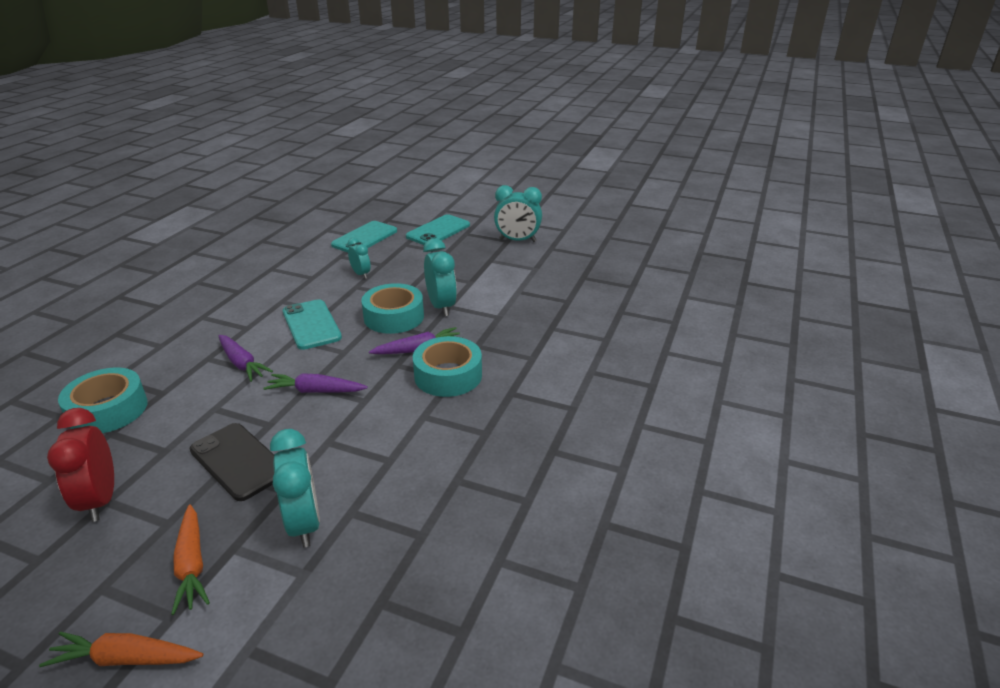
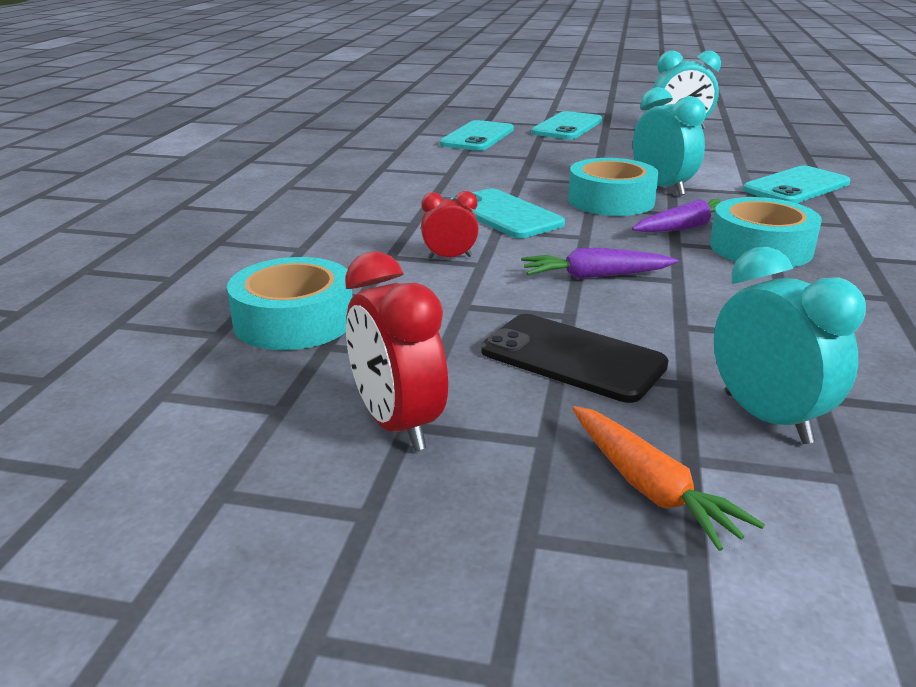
camera: 10 degrees left, 5 degrees down
(126, 659) = (690, 633): orange carrot -> none
(242, 363) = (449, 257): purple carrot -> red clock
(361, 274) = (514, 167): turquoise clock -> none
(537, 314) = (796, 186): none -> turquoise phone

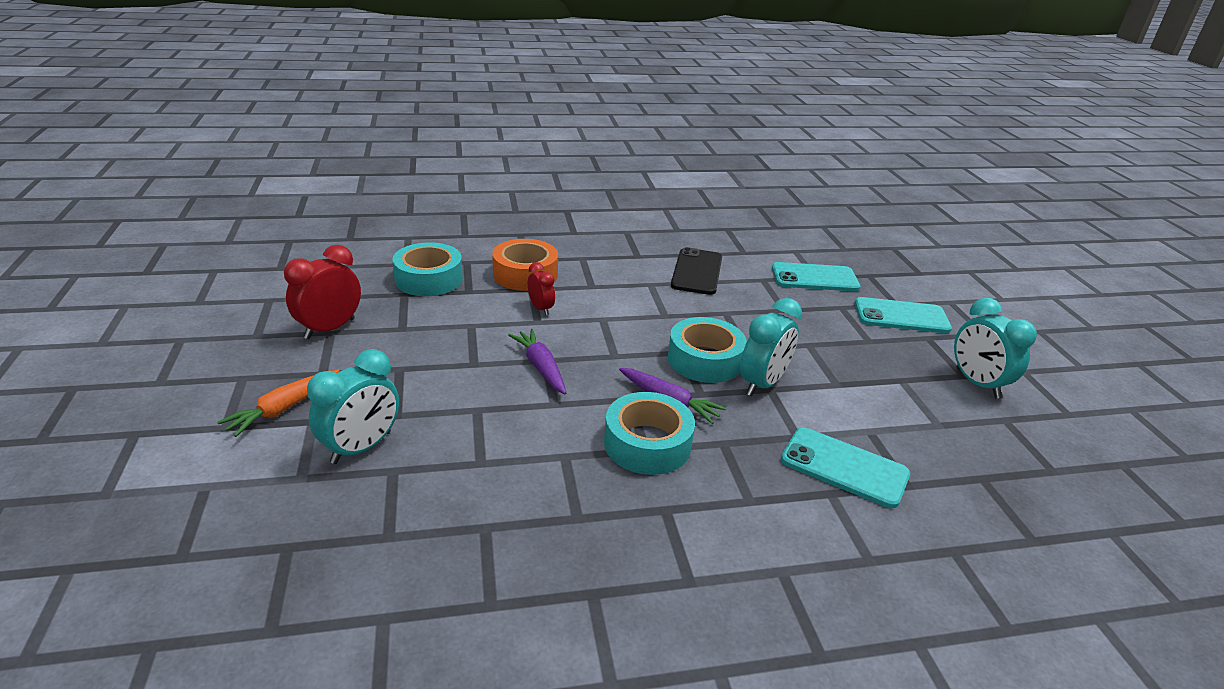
camera: 65 degrees right, 5 degrees up
(345, 254) = (525, 274): none -> orange tape
(504, 215) = (634, 317): turquoise phone -> none
(572, 358) = (415, 371): black phone -> black phone (696, 272)

